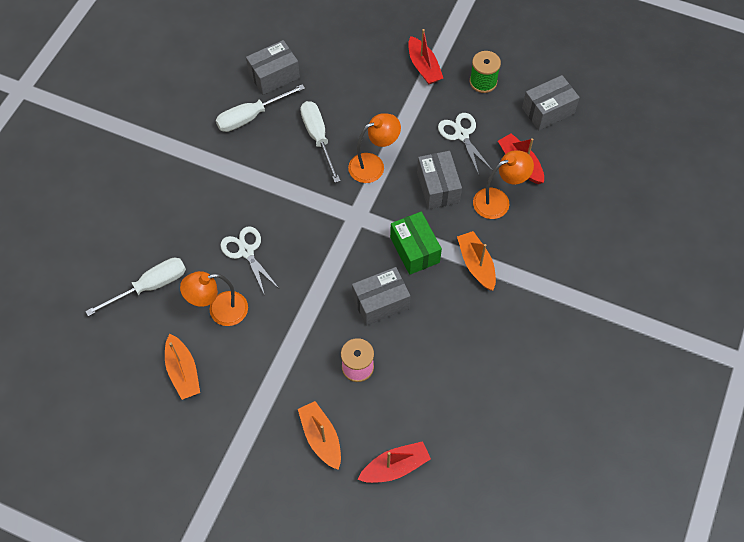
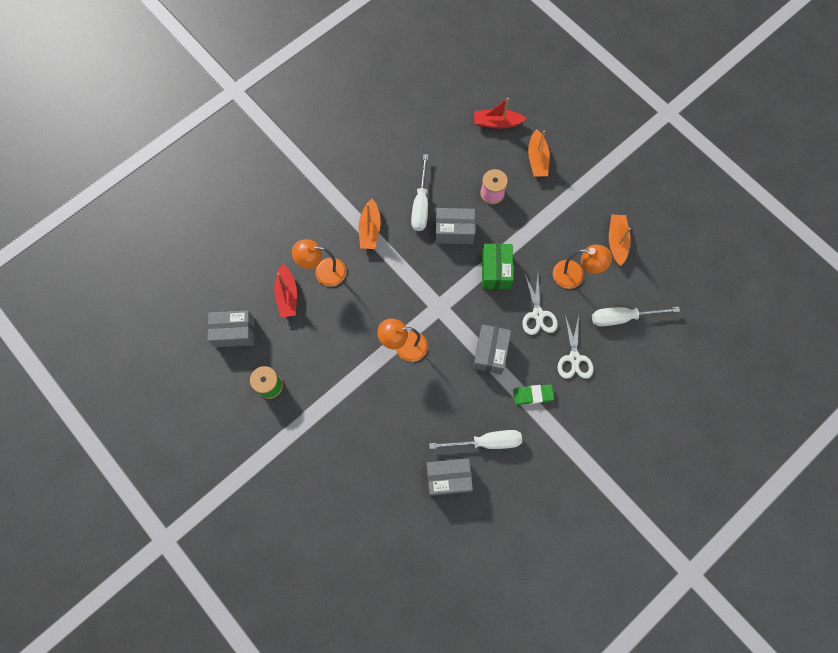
camera: 155 degrees left, 10 degrees up
(221, 173) = (532, 395): none -> green eraser
(318, 138) = (437, 393): white screwdriver -> white screwdriver (421, 205)
(414, 250) = (409, 260): green box -> green box (495, 271)
(423, 67) = (311, 425): red boat -> none
(438, 187) = (363, 303): grey box -> grey box (490, 352)
(461, 135) = (318, 342): white scissors -> white scissors (574, 358)

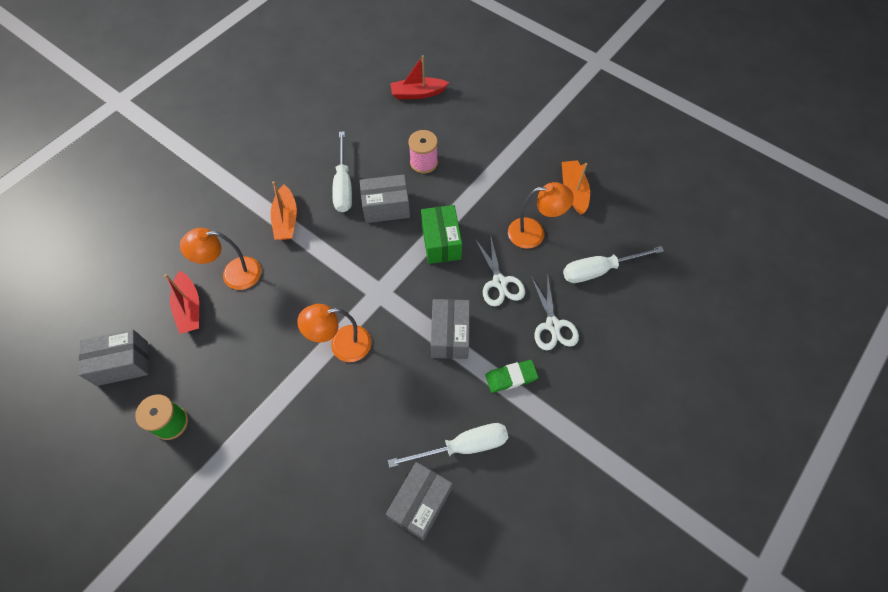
camera: 10 degrees left, 10 degrees down
(448, 478) = (420, 503): grey box -> grey box turned 45 degrees counterclockwise
(537, 159) = (468, 122): orange boat -> none

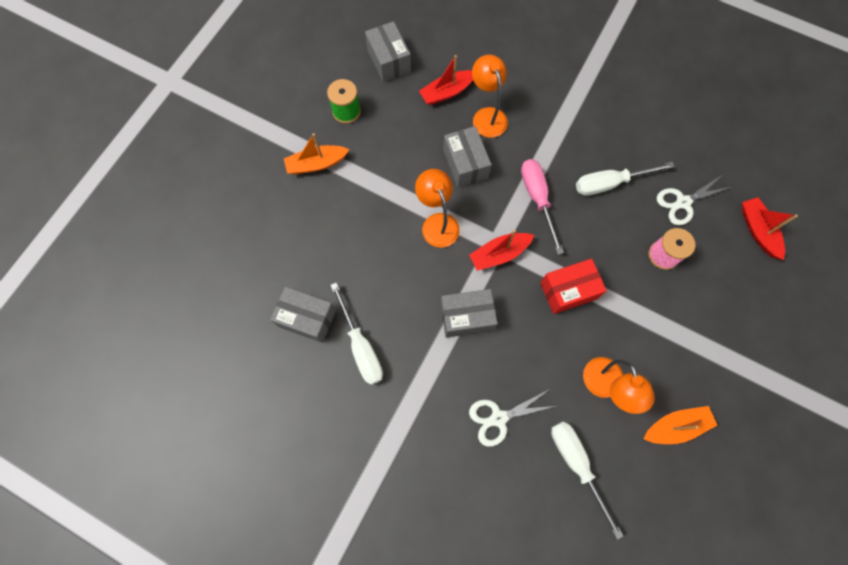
camera: 80 degrees right, 10 degrees up
(286, 220) = (555, 142): orange boat -> orange boat (316, 164)
(342, 248) = (537, 199): none -> pink screwdriver
(386, 207) = (595, 229): grey box -> grey box (465, 164)
(391, 293) = (499, 254): none -> red boat
(441, 242) = (568, 291): green box -> red box
(499, 282) = (535, 357): white scissors -> white scissors (683, 202)
(511, 377) = (434, 382): green eraser -> none

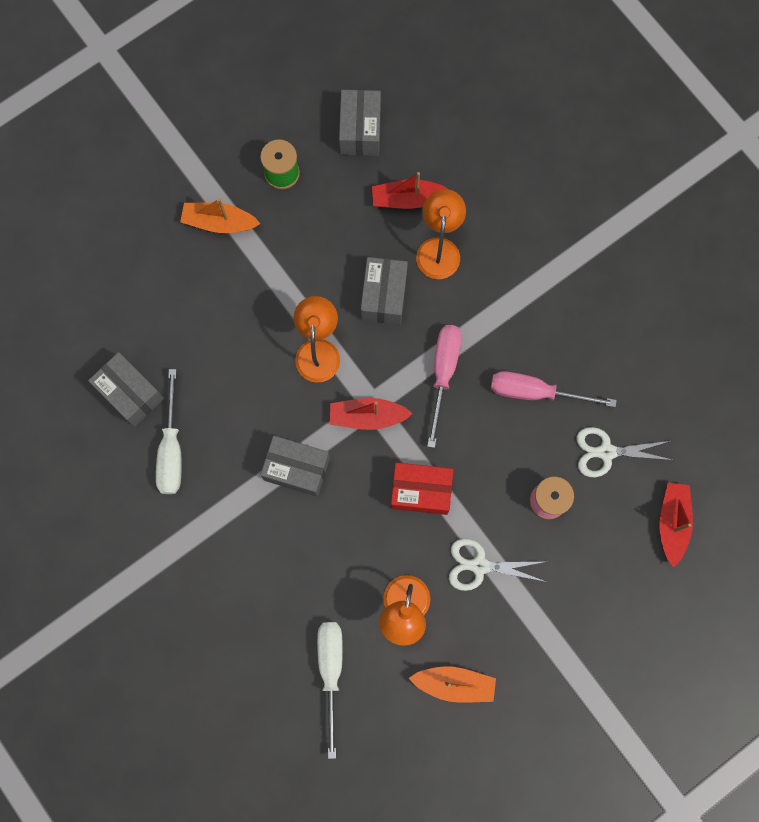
camera: 25 degrees right, 5 degrees up
(499, 418) = (276, 588): white scissors -> white scissors (479, 566)
(610, 183) = (535, 392): white screwdriver -> pink screwdriver

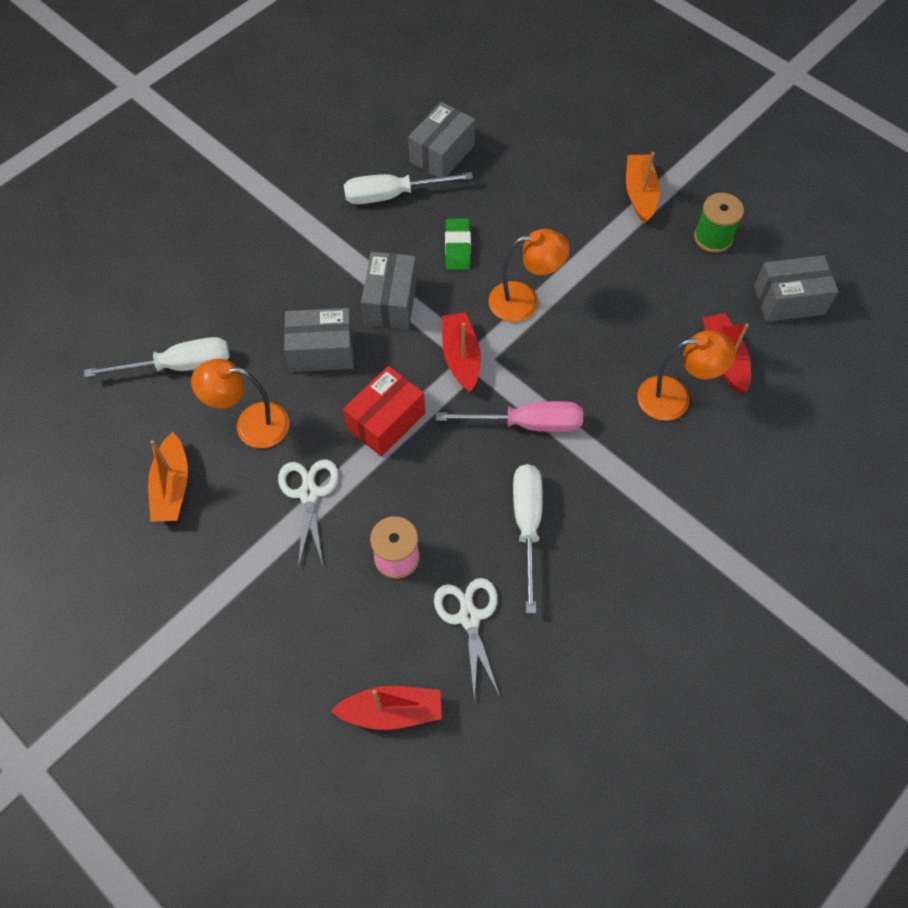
camera: 80 degrees right, 15 degrees down
(246, 398) = (457, 247): none -> green eraser
(384, 296) = (602, 352): grey box -> grey box (322, 351)
(420, 491) = (386, 421): red box -> red box turned 45 degrees clockwise
(535, 392) = (527, 525): pink screwdriver -> white screwdriver

